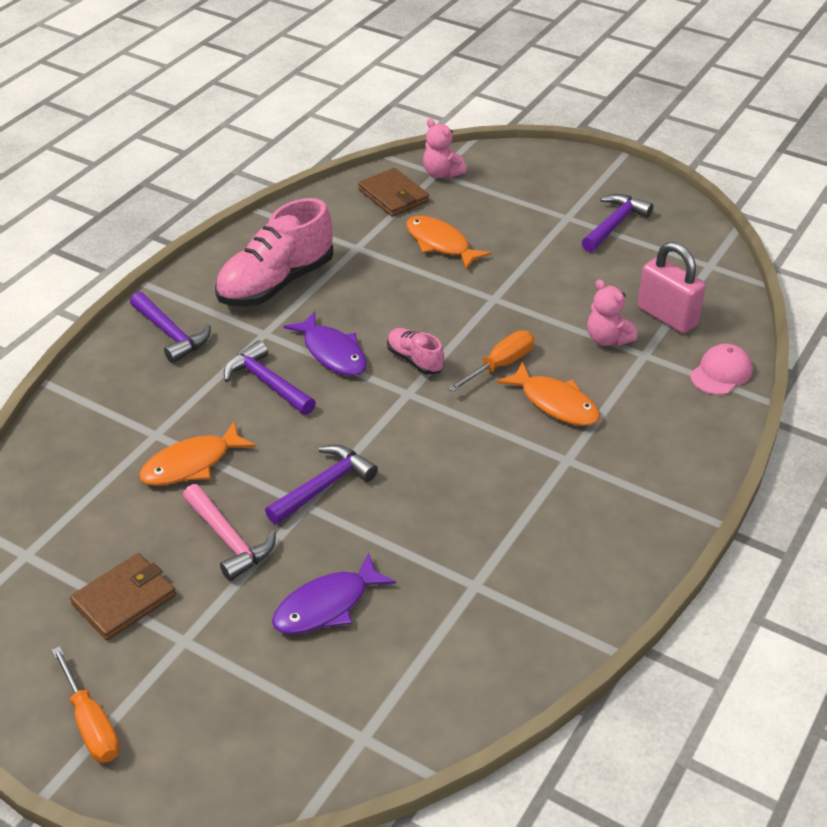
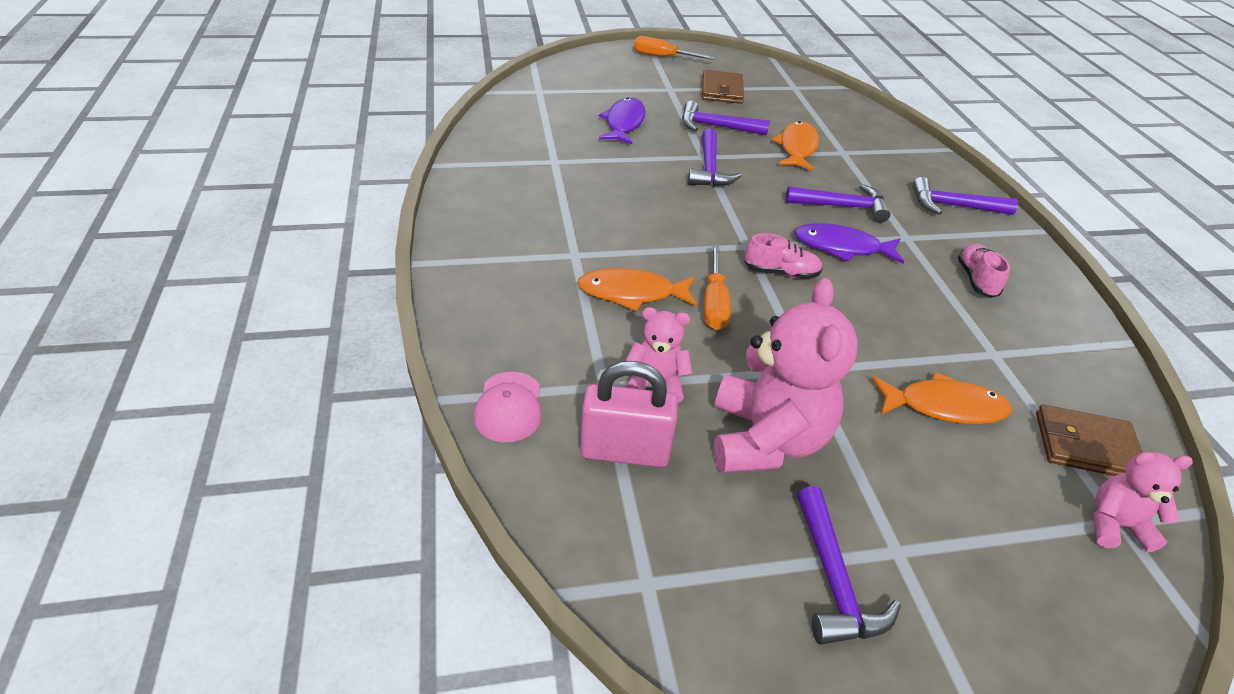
camera: 135 degrees right, 0 degrees up
(229, 540) = (716, 127): pink hammer -> purple hammer
(276, 283) = (976, 280): pink shoe -> pink shoe, size x0.49
(573, 282) = (766, 439): none -> pink teddy bear

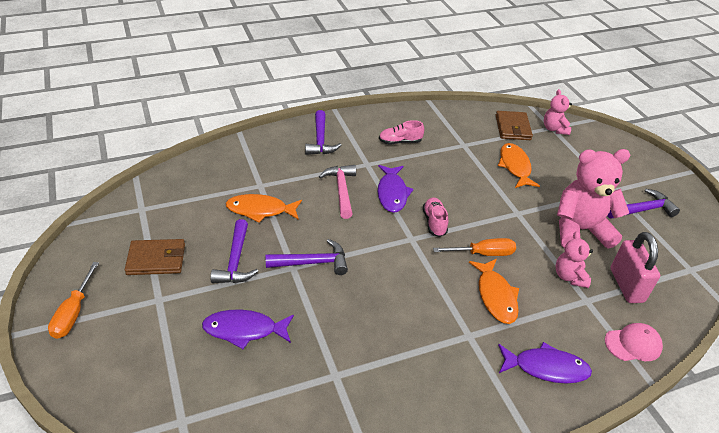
camera: 100 degrees left, 0 degrees up
(506, 303) = (546, 368): none -> purple fish
(842, 206) = (341, 190): purple hammer -> pink hammer

